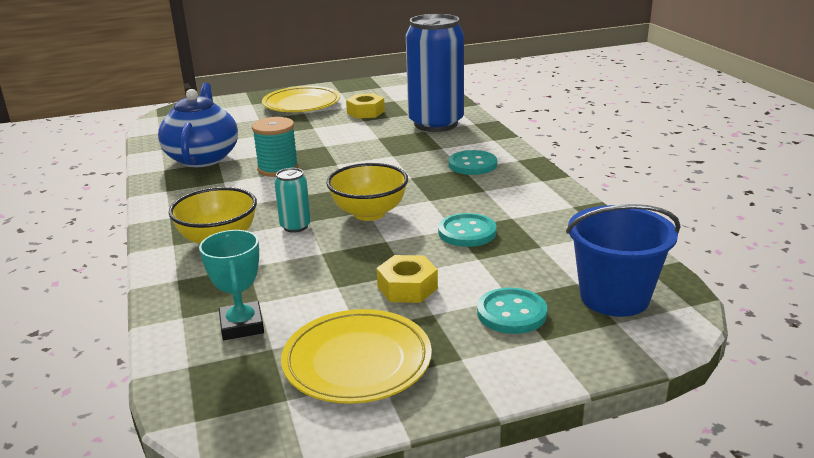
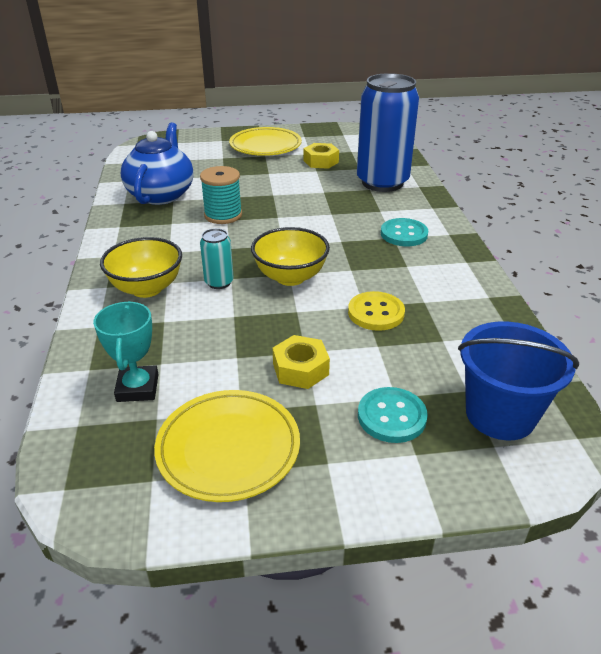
camera: 10 degrees right, 10 degrees up
(467, 232) = (376, 313): turquoise button -> yellow button

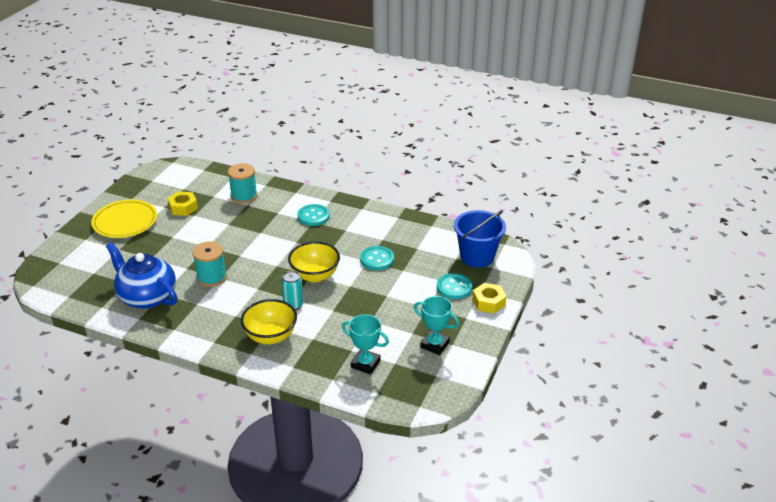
camera: 60 degrees left, 0 degrees up
(228, 448) = (434, 345): yellow plate -> turquoise trophy
(300, 369) = (399, 302): yellow nut -> yellow nut (489, 302)
(376, 313) = (377, 259): yellow button -> turquoise button
(382, 182) = (244, 196): blue can -> turquoise spool

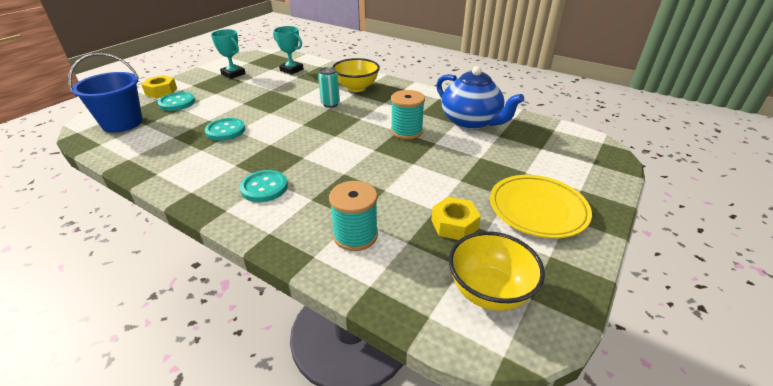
camera: 170 degrees left, 0 degrees up
(315, 275) = (299, 123): yellow bowl -> yellow bowl (489, 291)

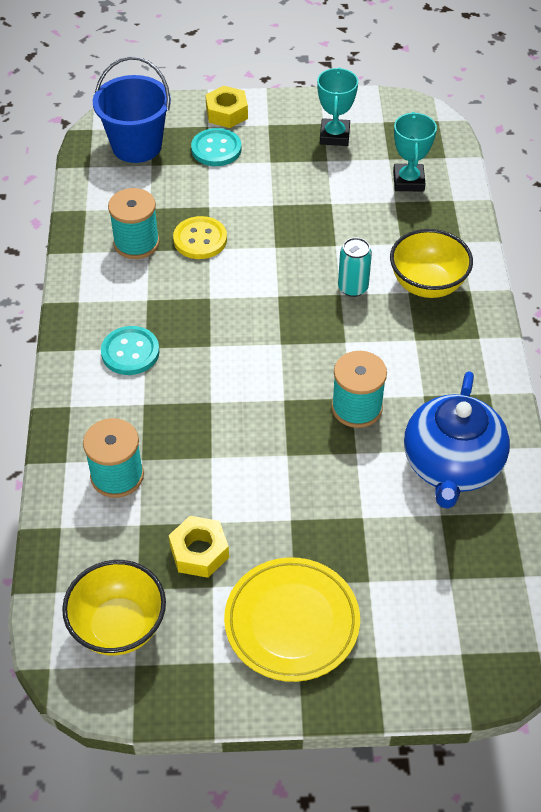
camera: 55 degrees right, 15 degrees up
(188, 151) = (136, 243): none -> turquoise spool
(225, 131) = (200, 239): turquoise button -> yellow button

